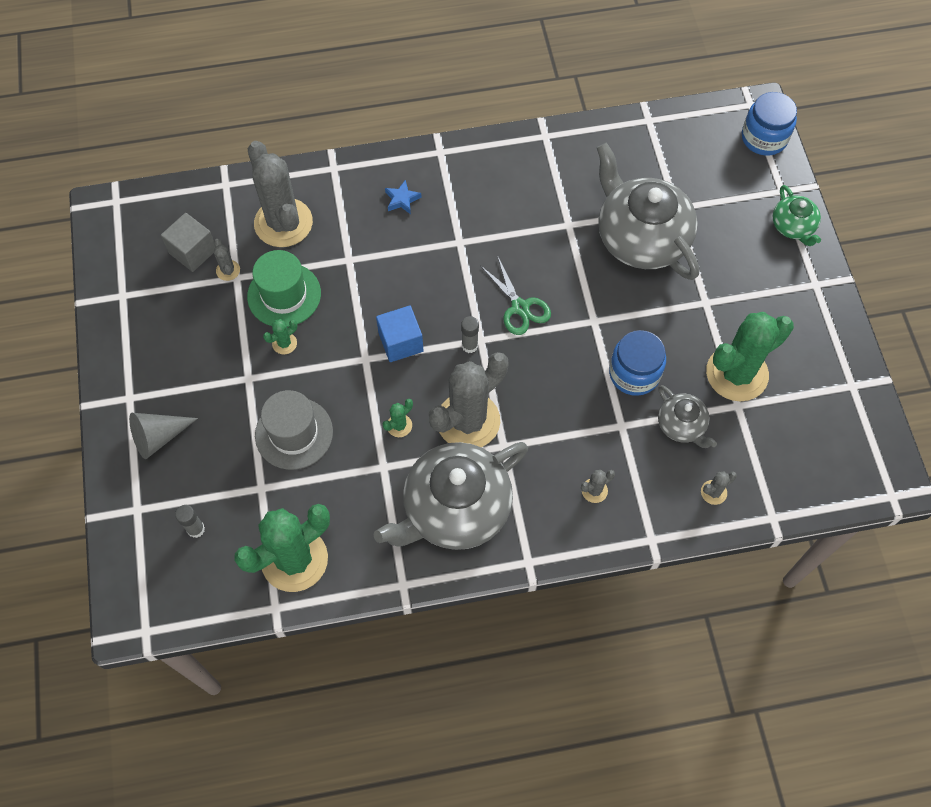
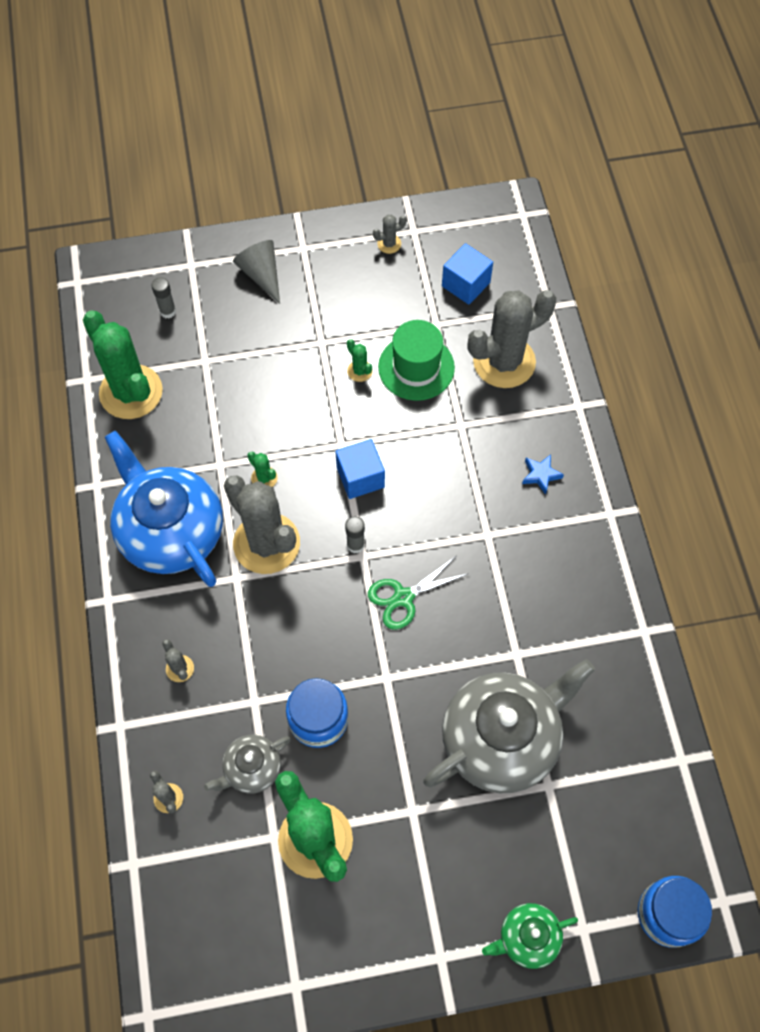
camera: 90 degrees right, 0 degrees up
(193, 251) = (466, 284): grey cube -> blue cube
(228, 270) = (444, 316): grey cactus -> grey cactus (389, 244)
(294, 433) = (260, 385): grey hat -> none
(455, 508) = (170, 531): grey teapot -> blue teapot

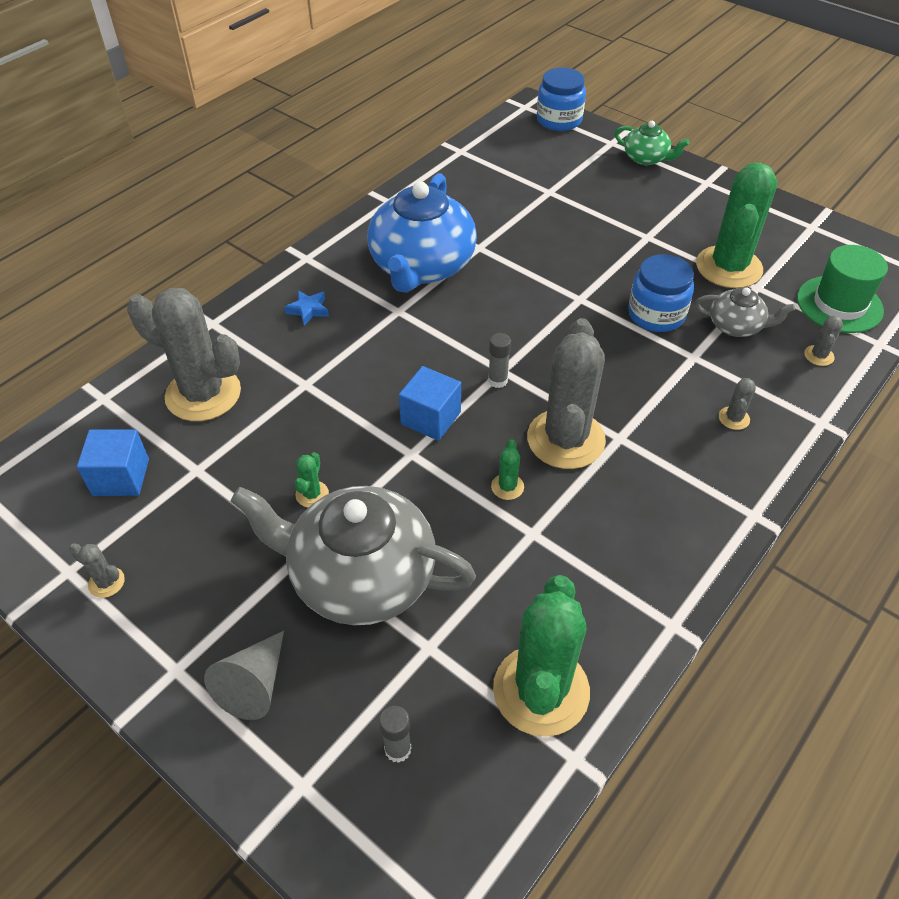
camera: 130 degrees left, 15 degrees down
(170, 531) = (639, 519): blue teapot -> blue teapot (421, 266)
(403, 597) = (507, 326): green scissors -> none
(416, 367) = (267, 453): green hat -> green hat (839, 304)
(502, 738) = (547, 224): grey teapot -> grey teapot (360, 576)

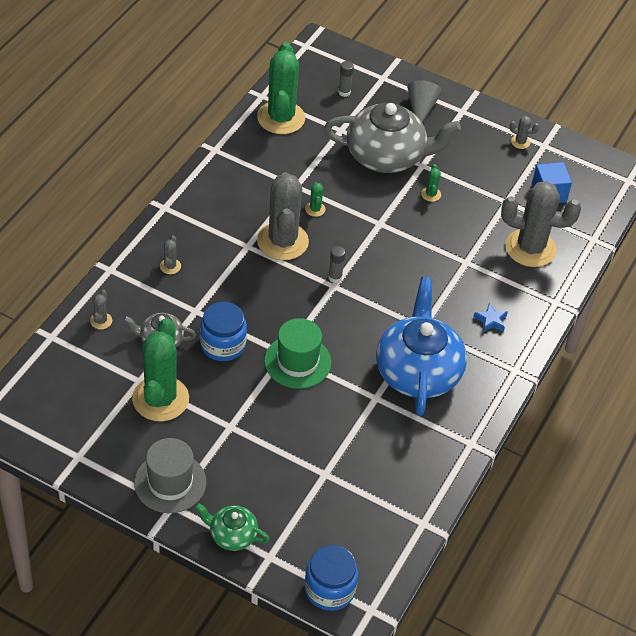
camera: 165 degrees right, 0 degrees up
(430, 418) = (374, 247): blue cube -> none
(710, 198) = (170, 482): none -> grey hat
(839, 304) = (74, 370): green hat -> green hat (297, 362)

